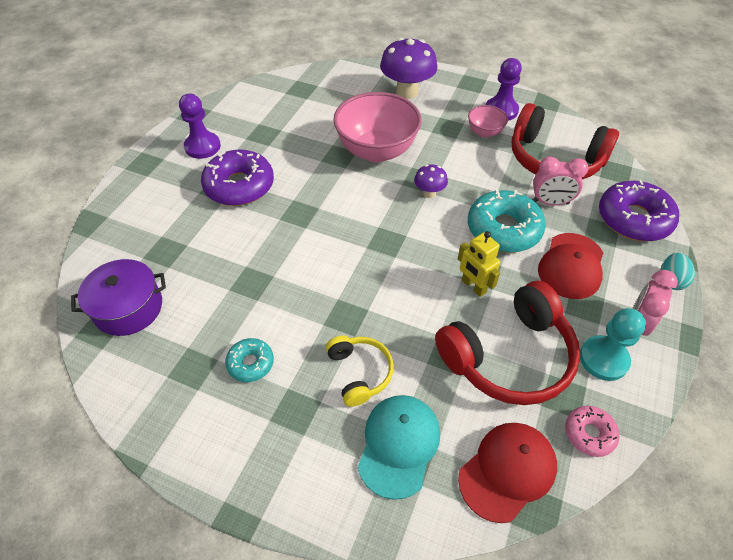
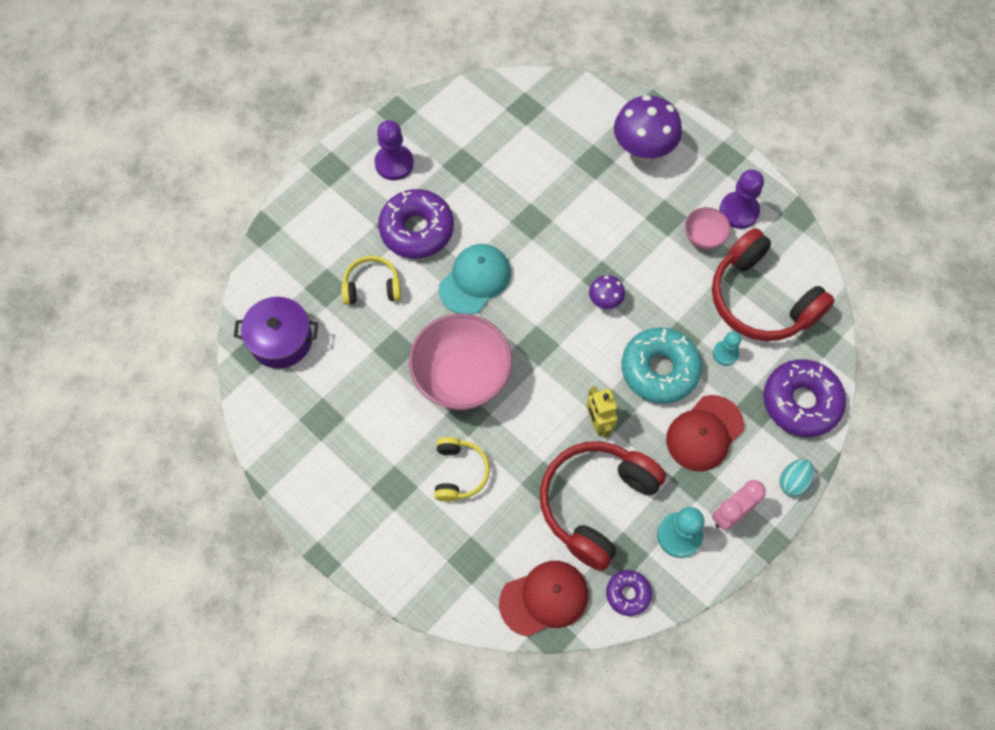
camera: 20 degrees right, 15 degrees up
(211, 238) = (372, 286): none -> yellow headphones
(250, 363) = (370, 431): turquoise donut -> none
(376, 151) = (573, 227): pink bowl -> pink bowl (462, 378)
(399, 445) = (466, 546): turquoise cap -> turquoise cap (475, 280)
(509, 356) = (595, 503): red headphones -> red headphones turned 135 degrees clockwise
(550, 202) = (725, 353): pink clock -> turquoise pawn
(589, 434) = (628, 594): pink donut -> purple donut

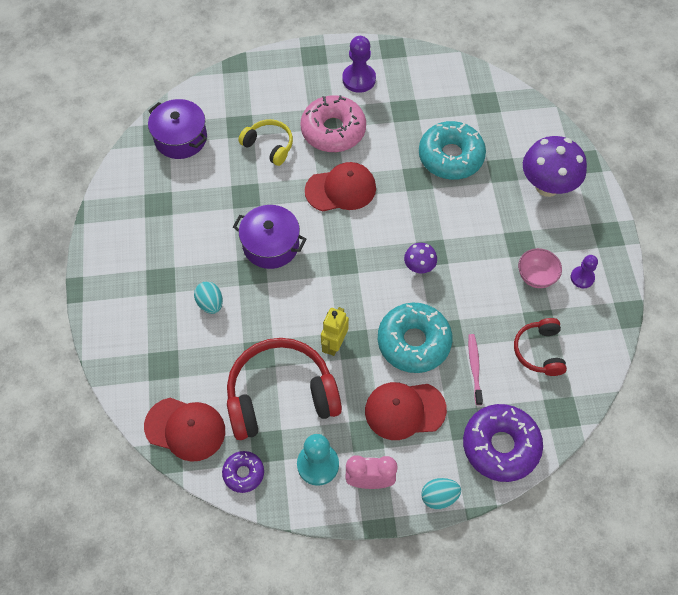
camera: 40 degrees right, 5 degrees down
(417, 229) = (333, 130): purple donut -> pink donut
(459, 472) = (210, 303): yellow headphones -> turquoise egg
(462, 378) = (271, 245): pink bowl -> purple pot
(475, 280) = (341, 189): turquoise cap -> red cap
(541, 180) = (450, 157): none -> turquoise donut
(725, 353) = (474, 368): turquoise pawn -> pink toothbrush
(739, 211) = (582, 278): purple pawn -> purple pawn, size x0.62
(760, 300) = (539, 351): red headphones -> red headphones, size x0.53

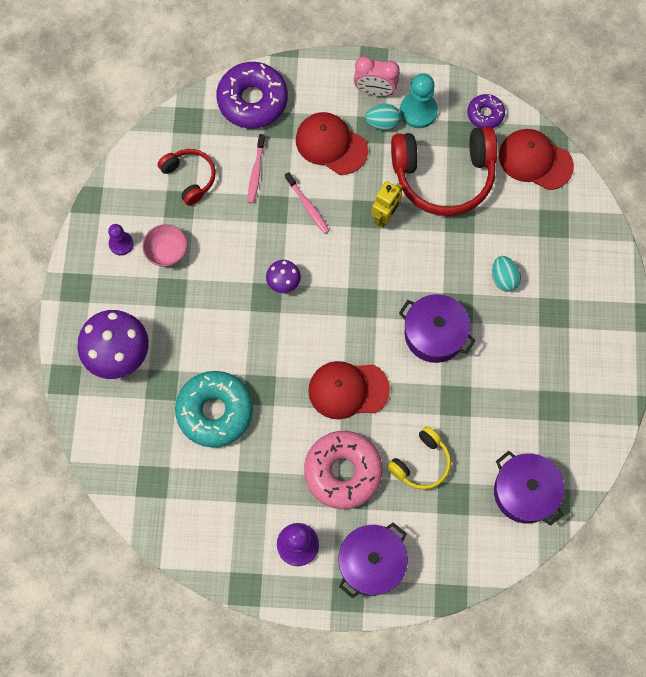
camera: 170 degrees left, 10 degrees up
(269, 146) = (421, 463): yellow headphones -> yellow headphones turned 90 degrees counterclockwise
(299, 76) = (371, 563): none -> purple pot
(404, 410) = (331, 144): red cap -> red cap turned 150 degrees counterclockwise
(413, 342) = (307, 206): turquoise donut -> pink toothbrush
(439, 497) = (318, 69): turquoise egg -> turquoise egg (382, 123)
(539, 351) = (190, 178): red headphones -> red headphones turned 45 degrees counterclockwise

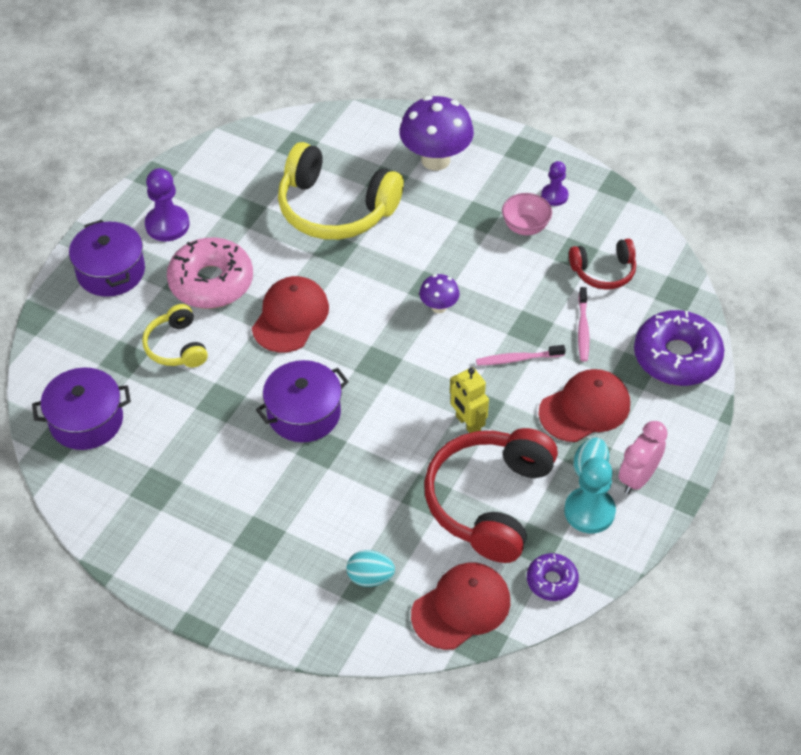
camera: 115 degrees right, 20 degrees down
(215, 411) = (335, 209): turquoise donut -> yellow headphones
(256, 172) = (583, 329): pink toothbrush -> pink toothbrush turned 120 degrees counterclockwise
(503, 278) = (329, 506): turquoise egg -> turquoise egg (370, 577)

